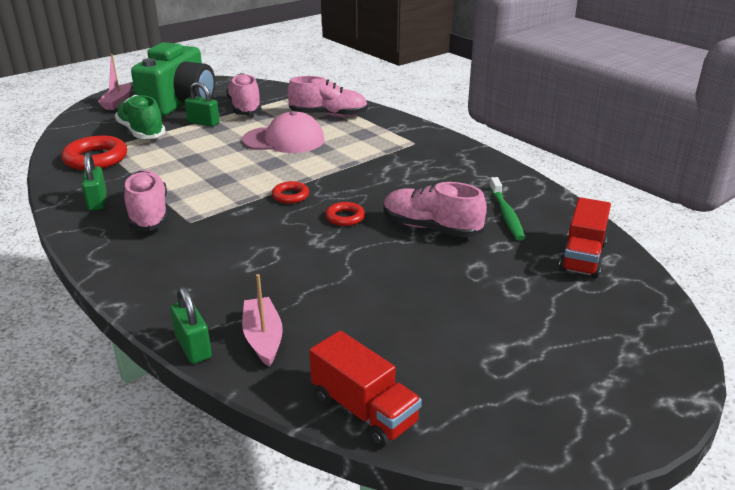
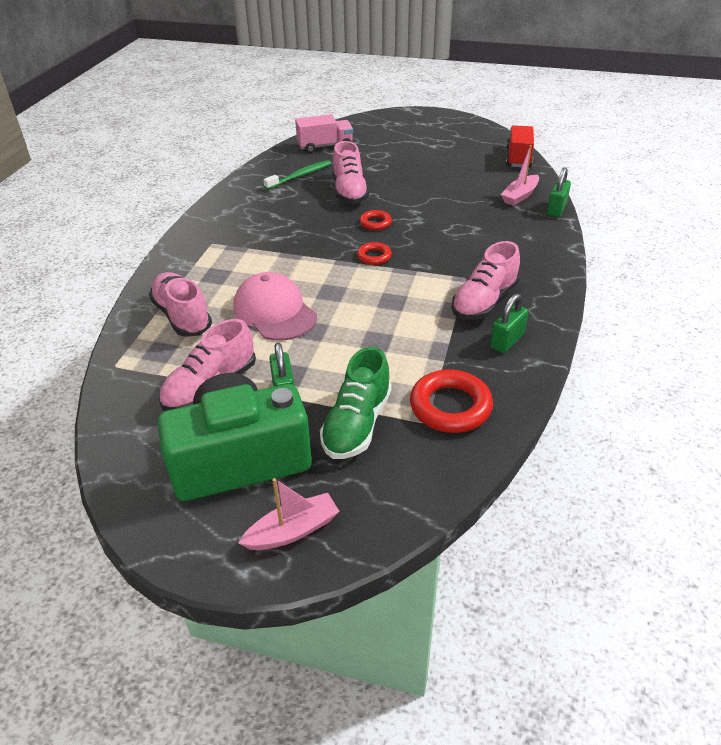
camera: 125 degrees left, 10 degrees up
(582, 257) = (325, 146): red truck -> pink truck

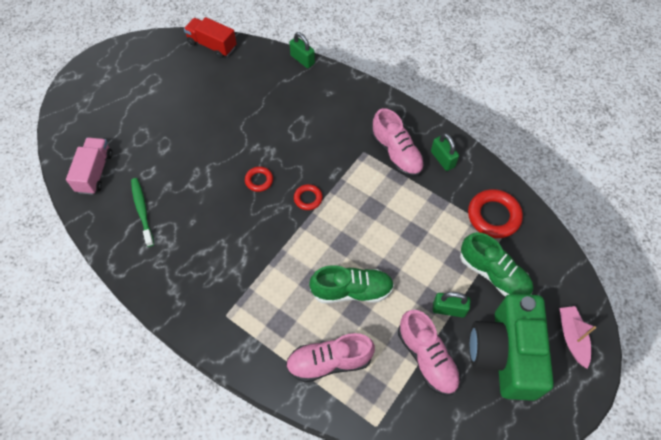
camera: 70 degrees left, 20 degrees up
(274, 312) = (352, 290): pink cap -> green shoe
(349, 192) = (196, 181): pink shoe -> none
(520, 196) = (271, 71): pink boat -> none

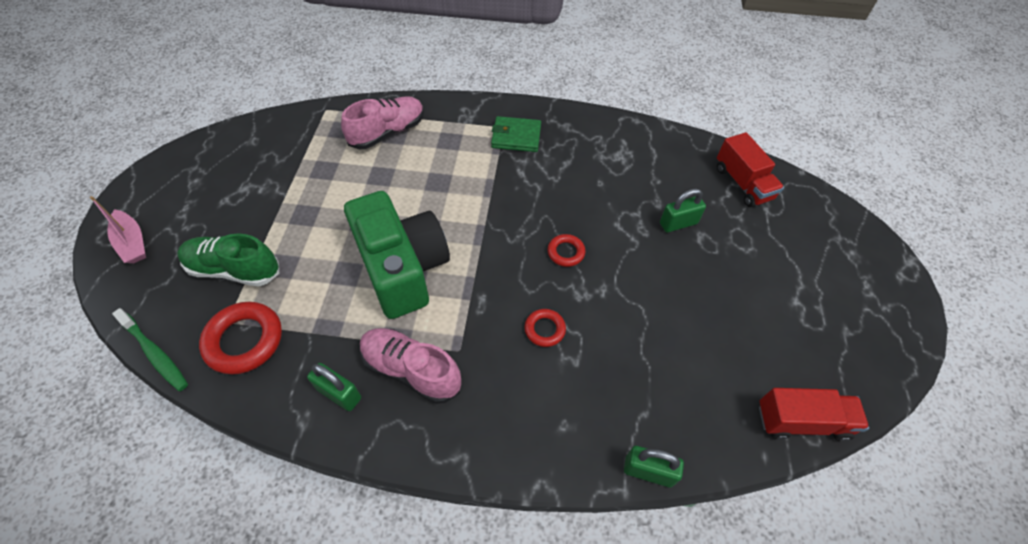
camera: 150 degrees right, 5 degrees down
(95, 172) = (742, 183): pink truck -> red truck
(142, 210) = (658, 171): green toothbrush -> green toothbrush (155, 353)
(222, 299) = (516, 137): none -> green wallet
(308, 198) = (495, 258): red ring -> red ring (544, 329)
(352, 290) = (394, 191): green shoe -> none
(427, 358) = (294, 168): pink shoe -> none
(448, 309) = (281, 215): green padlock -> green padlock (678, 223)
(505, 354) = (211, 200): green camera -> green camera (402, 268)

